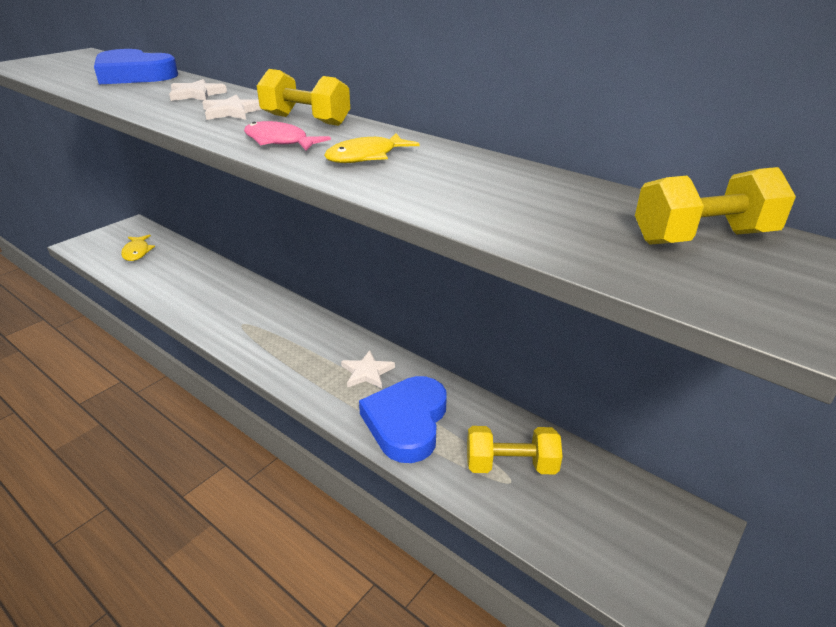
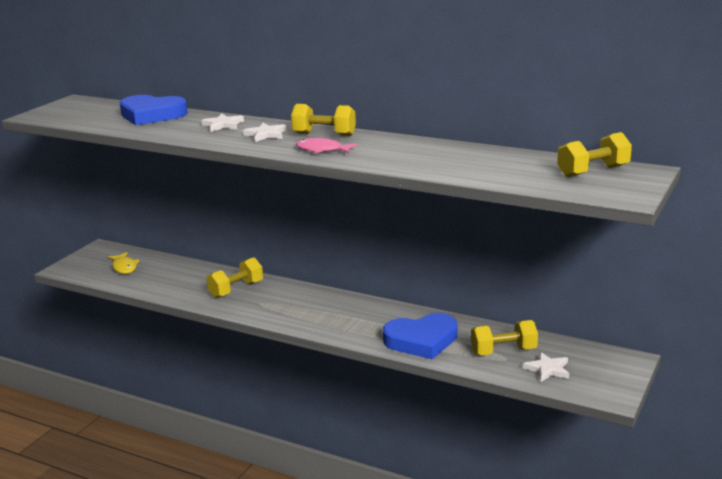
camera: 10 degrees left, 10 degrees down
(230, 300) = (236, 290): none -> yellow dumbbell
(366, 156) = (386, 153): yellow fish -> none
(367, 372) = (377, 318): white star -> white star (547, 369)
(406, 422) = (421, 340): blue heart -> blue heart turned 105 degrees counterclockwise

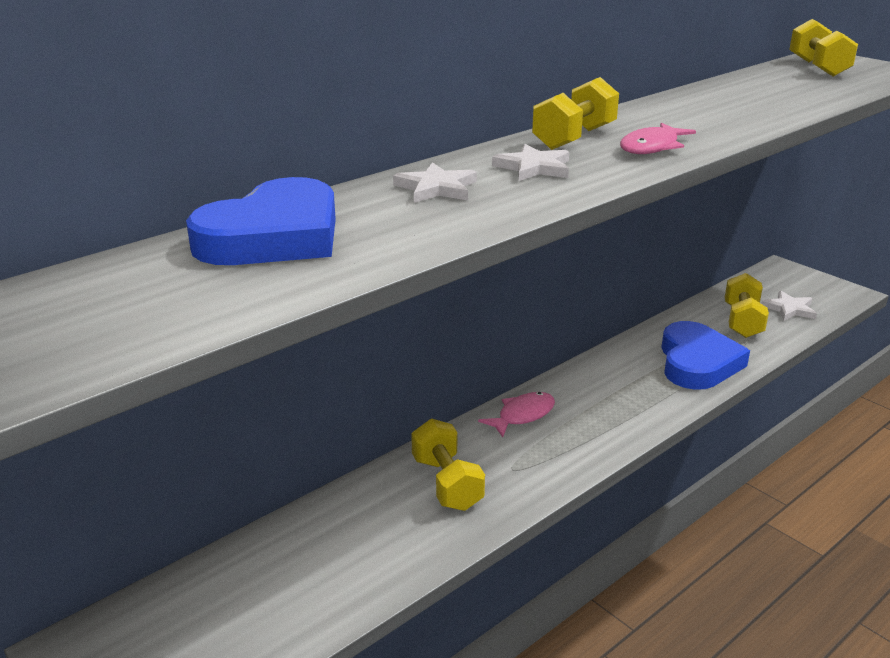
camera: 70 degrees left, 5 degrees up
(124, 267) = (222, 618): yellow fish -> none
(312, 296) = (522, 415): none -> pink fish

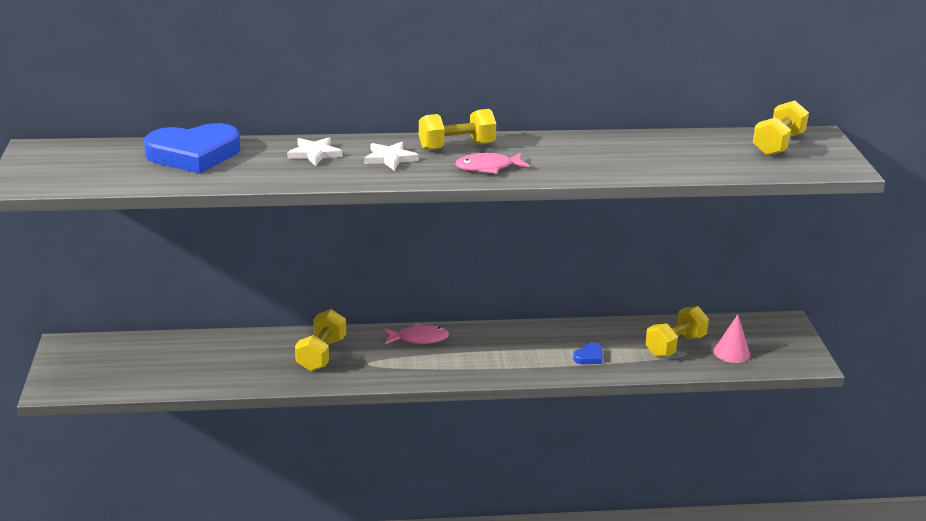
camera: 35 degrees right, 0 degrees up
(697, 362) = (589, 357): blue heart -> blue heart, size x0.40
(789, 309) = (731, 352): white star -> pink cone

